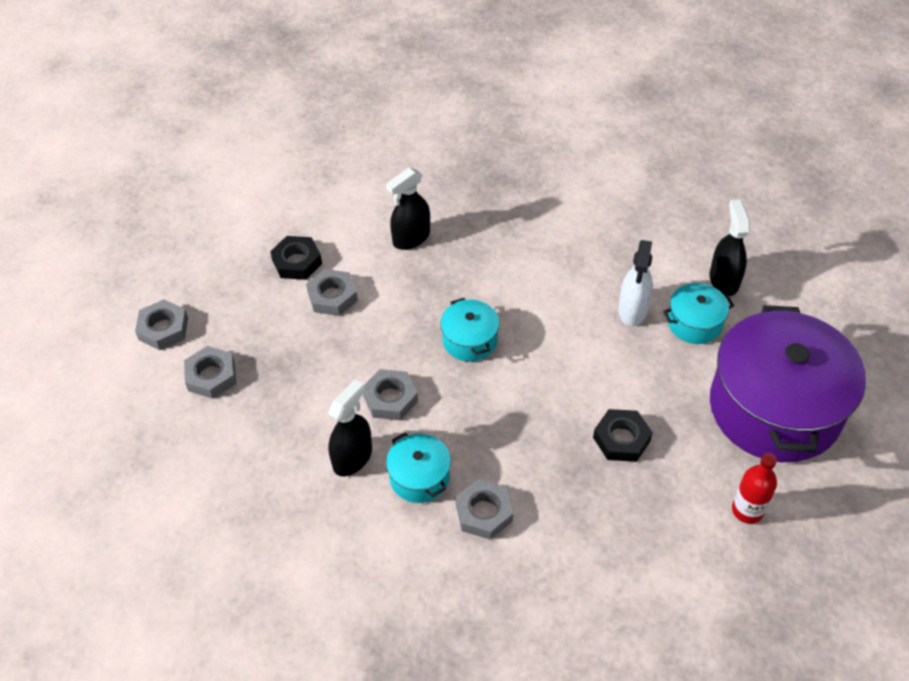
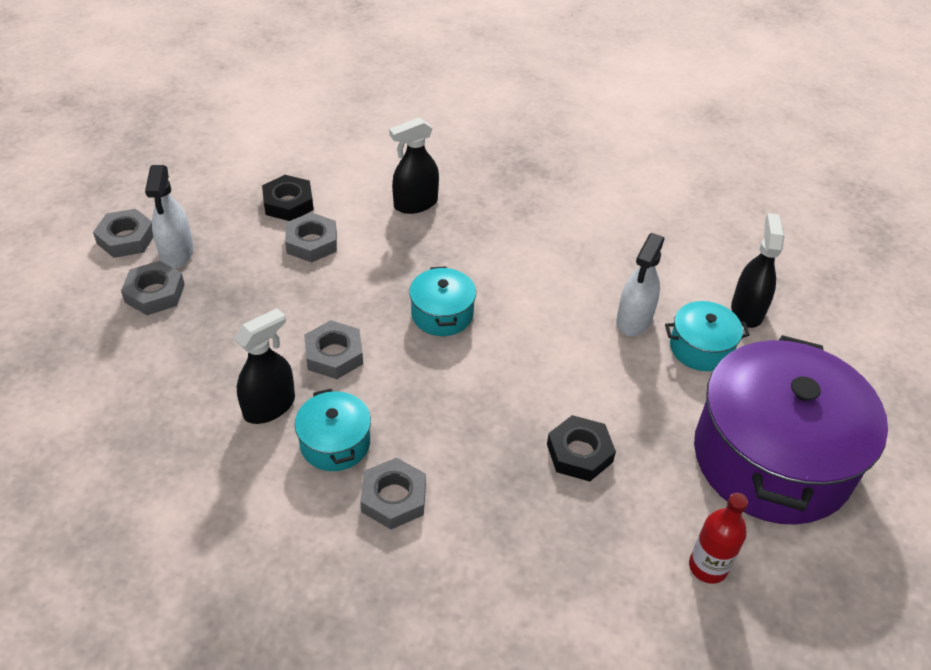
camera: 10 degrees right, 5 degrees down
(215, 333) = (177, 253): none -> white spray bottle

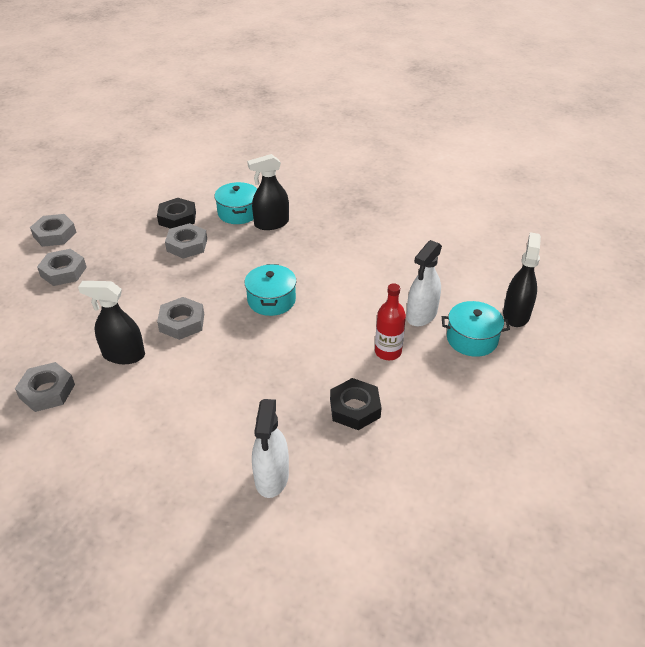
camera: 10 degrees right, 5 degrees down
(177, 253) = (87, 246): white spray bottle -> white spray bottle (271, 477)
(269, 406) = (123, 355): black spray bottle -> black spray bottle turned 135 degrees counterclockwise
(335, 443) = (165, 384): turquoise pot -> turquoise pot (238, 213)
(394, 498) = (199, 428): grey nut -> grey nut (47, 391)
(708, 567) = (441, 505): red bottle -> red bottle (388, 352)
(771, 458) = (514, 426): purple pot -> none

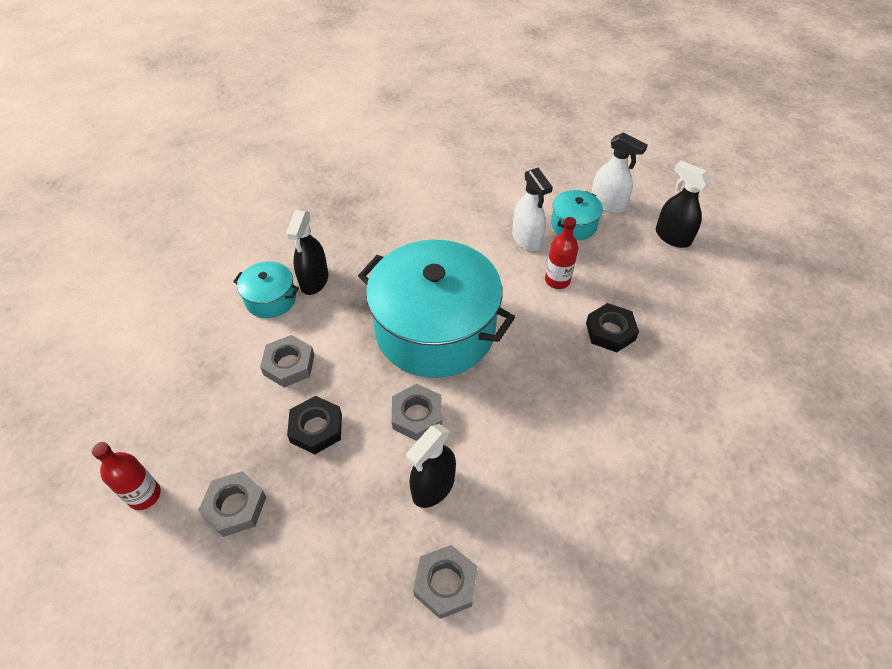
camera: 60 degrees left, 10 degrees up
(54, 234) = (144, 495): grey nut -> red bottle
(177, 218) = (230, 355): black nut -> black nut (316, 428)
(271, 300) = (435, 330): turquoise pot -> turquoise pot, size x2.28
(271, 477) = (660, 421): white spray bottle -> white spray bottle (607, 204)
(516, 314) = (562, 188): black spray bottle -> black spray bottle (672, 237)

